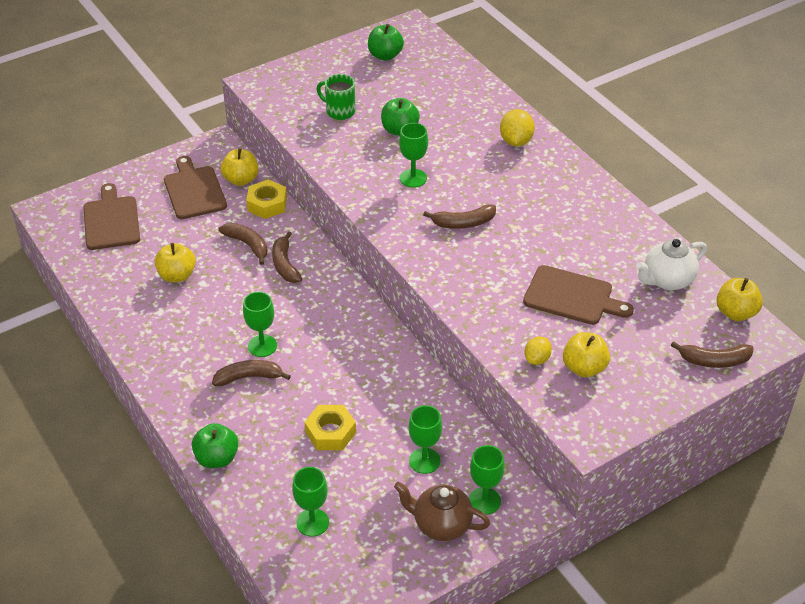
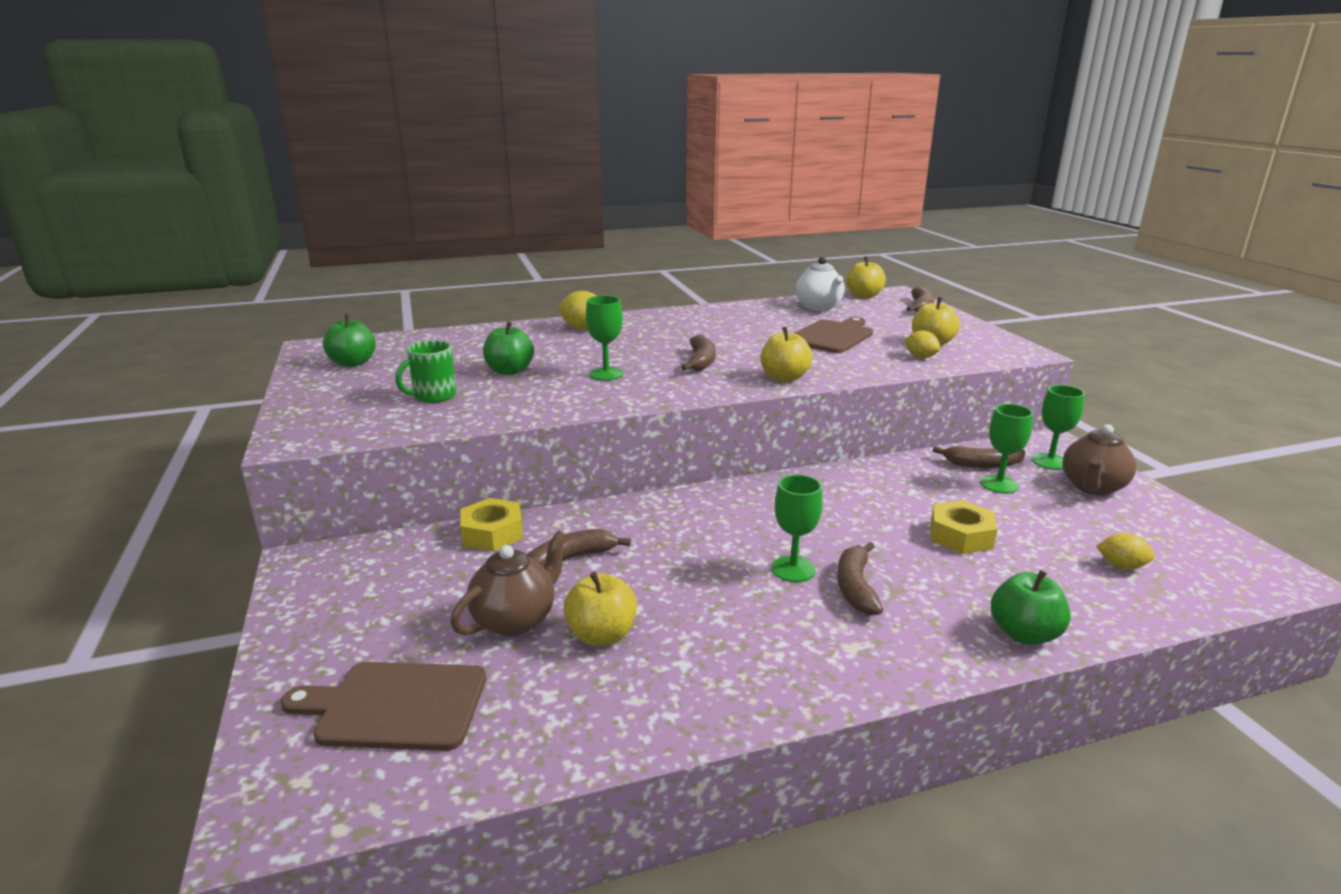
camera: 75 degrees left, 20 degrees down
(183, 239) = (515, 620): none -> brown teapot
(194, 190) = (399, 596): brown cutting board -> none
(241, 179) = (416, 549): yellow apple -> yellow apple (784, 378)
(285, 264) = (632, 533): brown banana -> brown banana (983, 464)
(312, 522) = (1121, 566): green goblet -> yellow lemon

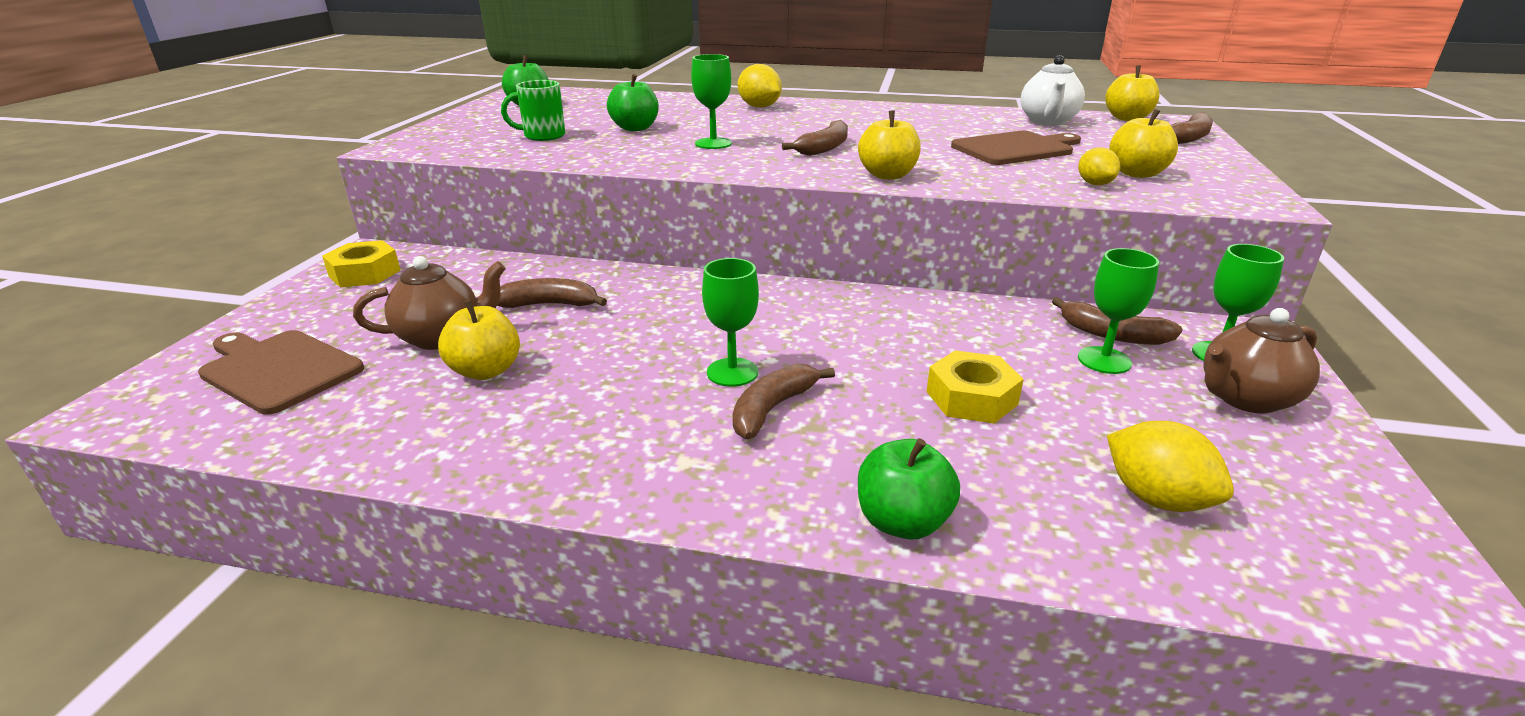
camera: 30 degrees right, 5 degrees up
(492, 533) = (520, 268): yellow nut -> yellow nut (365, 273)
(1121, 566) = (1156, 498): yellow lemon -> yellow lemon, size x1.56

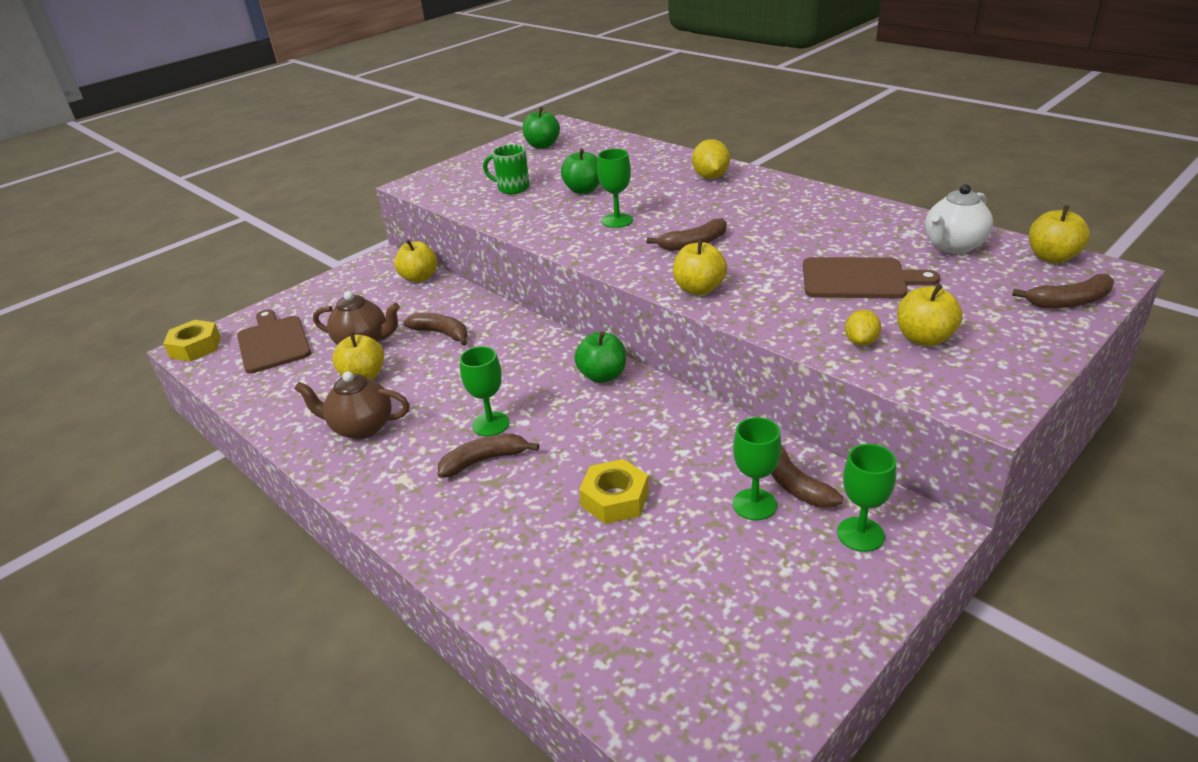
camera: 35 degrees right, 5 degrees up
(365, 273) = (367, 277): yellow nut -> yellow nut (195, 347)
(449, 261) = (419, 278): none -> yellow apple
(902, 522) = (469, 565): green apple -> green apple (602, 375)
(1156, 498) = (637, 619): yellow lemon -> none
(1245, 399) = (819, 578): brown teapot -> brown teapot (361, 427)

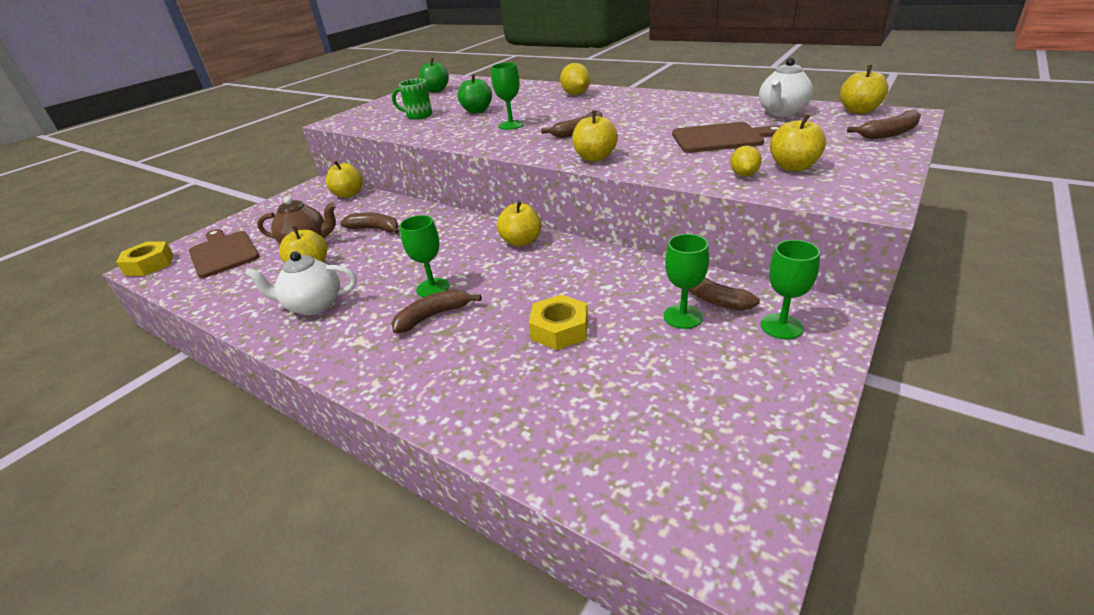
camera: 10 degrees left, 0 degrees up
(361, 427) = (313, 305): brown teapot -> white teapot
(602, 375) = (521, 241): green apple -> yellow apple

